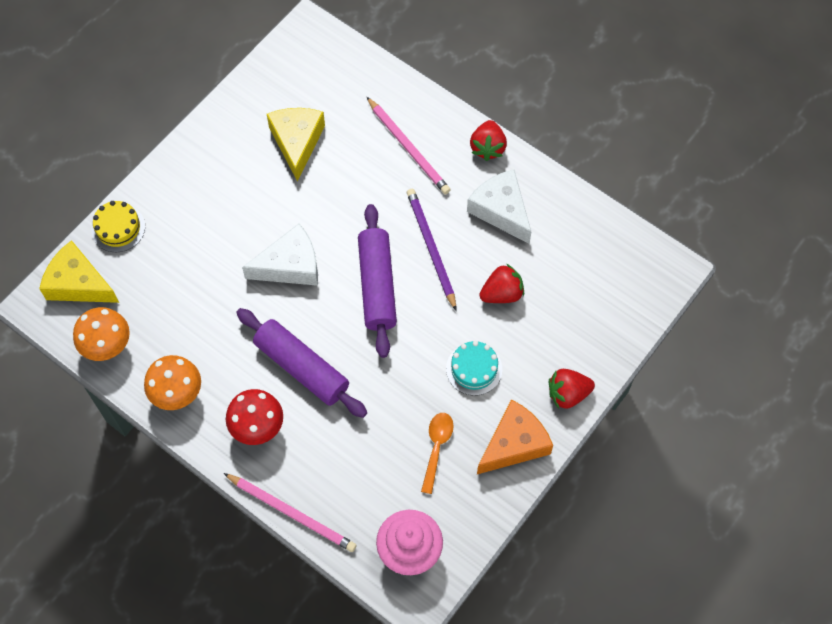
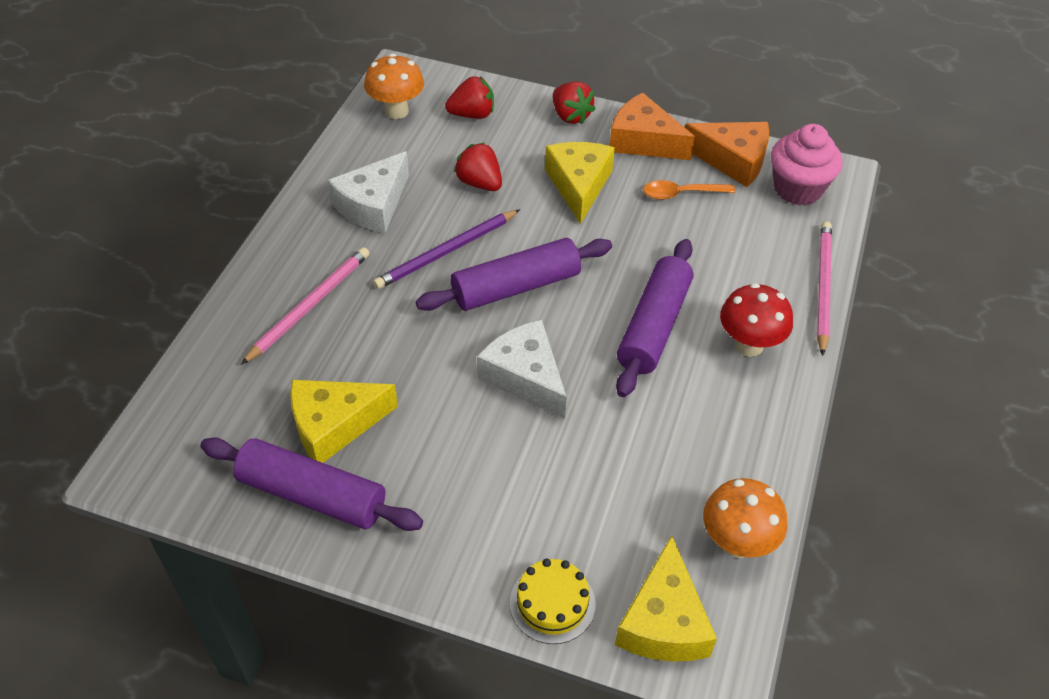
camera: 110 degrees left, 15 degrees down
(178, 394) = (755, 438): orange mushroom -> orange mushroom (396, 111)
(249, 120) = (312, 495): none -> purple rolling pin
(464, 511) = (732, 160): none -> orange cheese
(474, 369) = (579, 185): turquoise cake -> yellow cheese
(487, 147) = (289, 234): red strawberry -> red strawberry (472, 114)

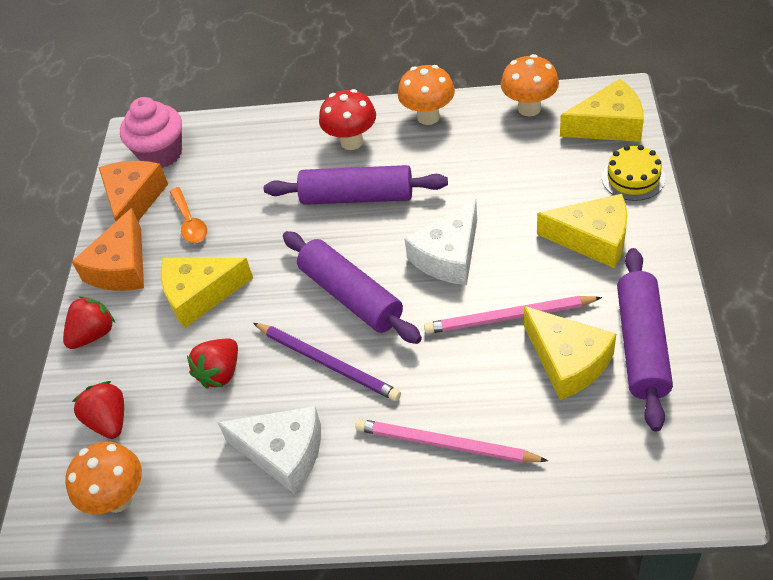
camera: 100 degrees left, 0 degrees up
(477, 515) = (593, 239): none -> yellow cheese
(764, 430) = (428, 117): none -> orange mushroom
(823, 287) = (273, 118): pink pencil -> pink pencil (508, 317)

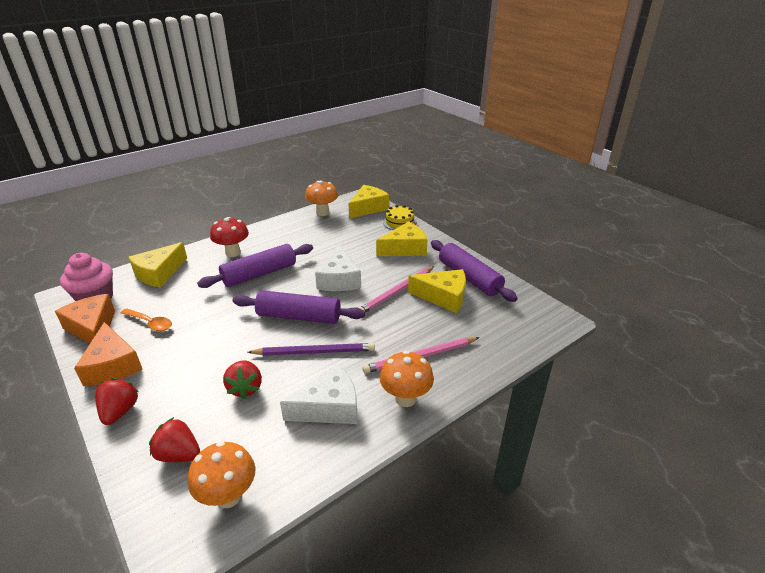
camera: 45 degrees left, 15 degrees down
(200, 295) = (192, 355): yellow cheese -> yellow cheese (159, 273)
(428, 117) = (270, 230): orange mushroom -> orange mushroom (405, 398)

